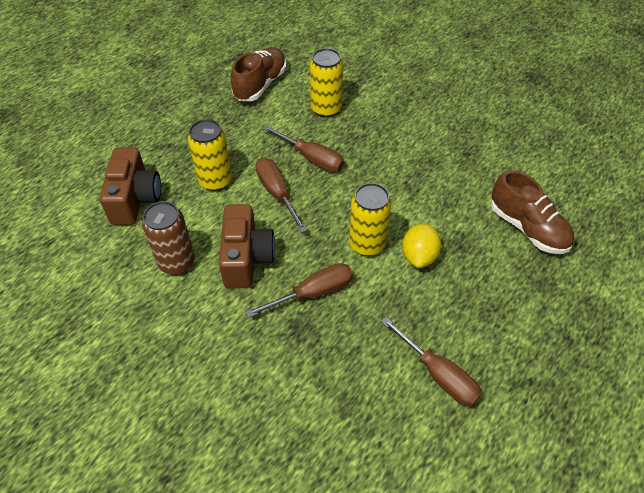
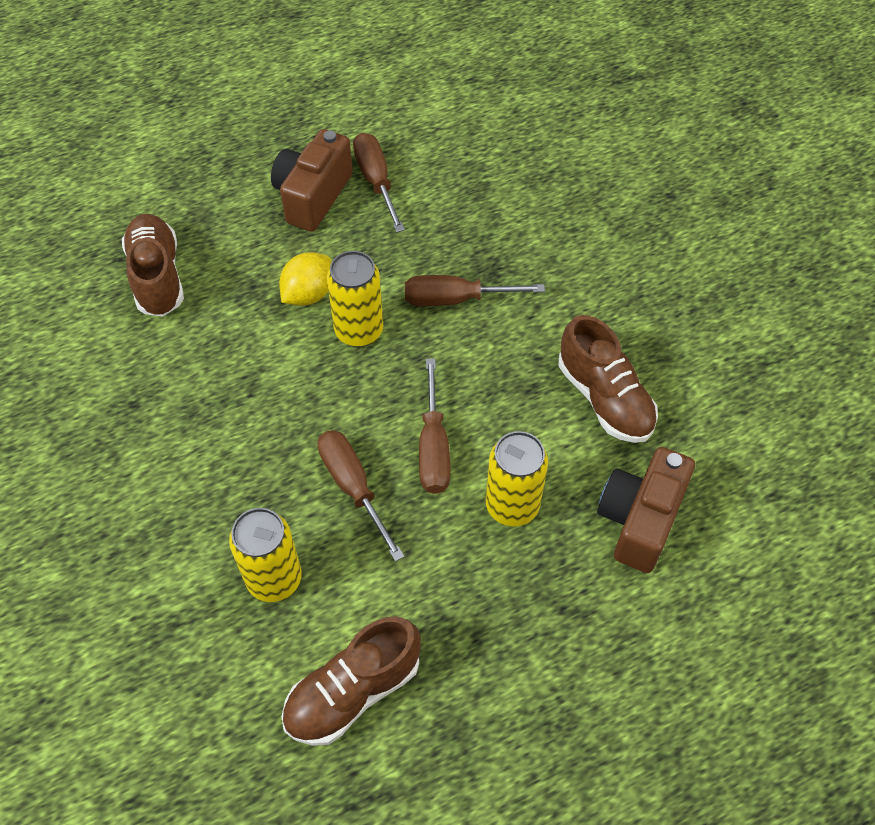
camera: 155 degrees left, 5 degrees up
(176, 262) = (604, 398): brown can -> brown shoe
(246, 258) = (515, 369): brown camera -> brown camera (313, 196)

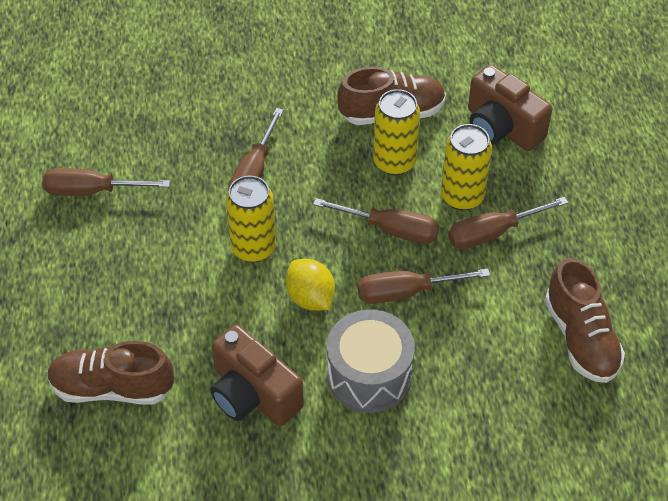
camera: 70 degrees left, 5 degrees down
(234, 483) = (369, 375): none -> grey drum
(274, 579) = (469, 366): yellow can -> yellow can (394, 162)
(308, 294) = (195, 273): yellow lemon -> yellow lemon (310, 298)
(313, 196) = (82, 242): brown camera -> brown camera (253, 394)
(472, 553) = (493, 233): none -> brown screwdriver

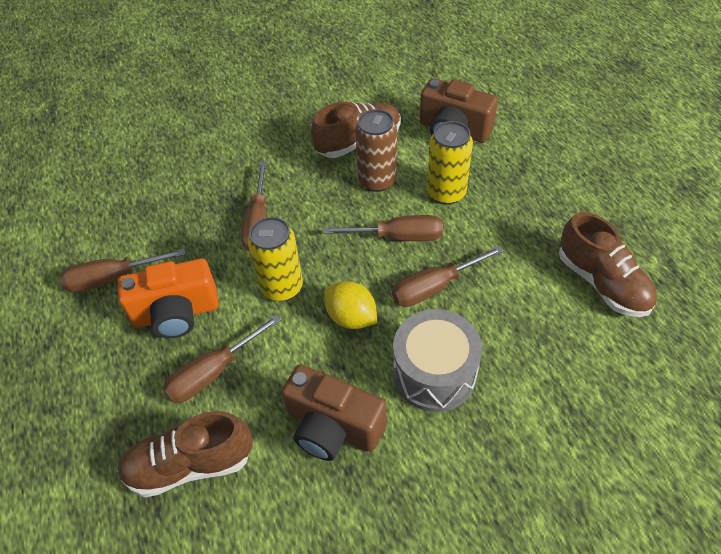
camera: 15 degrees left, 0 degrees up
(143, 244) = (176, 313): none -> orange camera
(394, 162) = (377, 180): yellow can -> brown can
(493, 233) = (486, 215): brown screwdriver -> brown screwdriver (213, 372)

